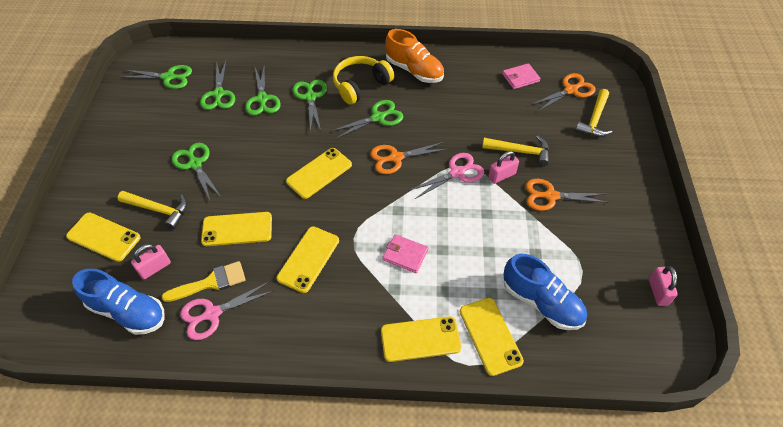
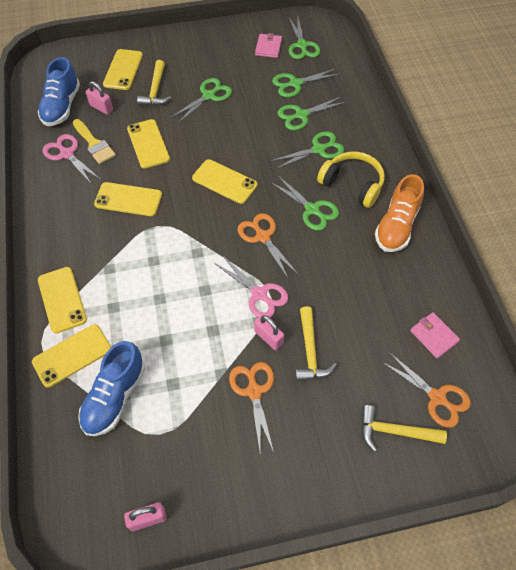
camera: 75 degrees right, 5 degrees up
(405, 255) = (147, 269): pink wallet -> pink wallet (268, 47)

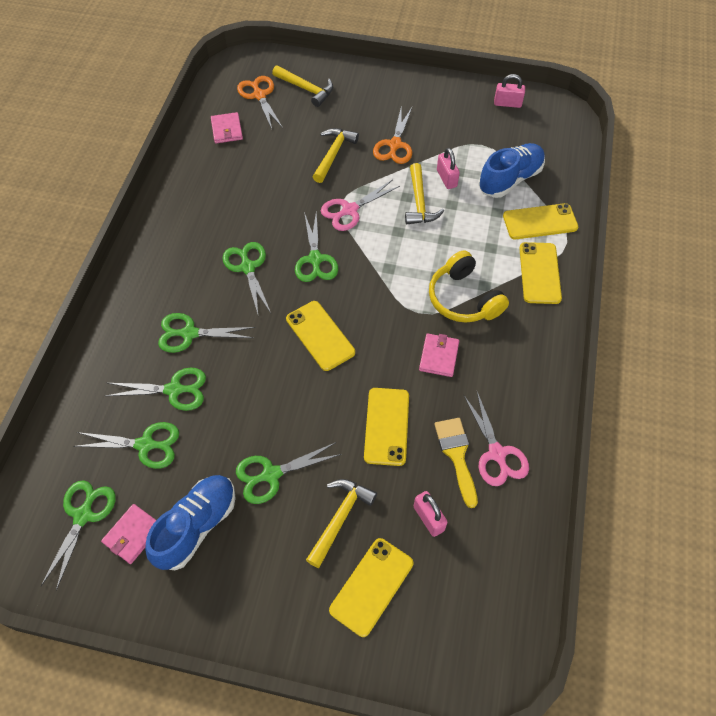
camera: 155 degrees left, 0 degrees up
(62, 106) = (485, 546): blue shoe -> blue shoe (196, 526)
(128, 199) = (438, 356): yellow phone -> pink wallet
(198, 329) = (419, 202): none -> yellow hammer
(259, 294) = (349, 210): pink scissors -> pink scissors turned 105 degrees counterclockwise
(262, 237) = (315, 259): orange scissors -> green scissors
(268, 337) = (361, 175): pink padlock -> pink padlock (446, 178)
(352, 184) = (186, 278): yellow headphones -> yellow headphones (463, 299)
(396, 226) = (180, 221): orange shoe -> none

